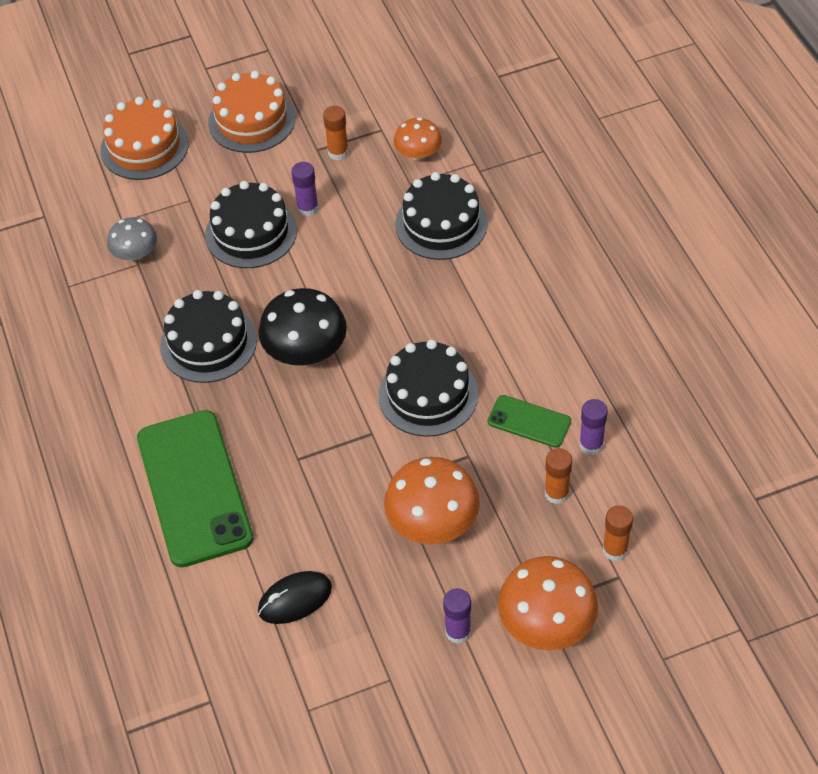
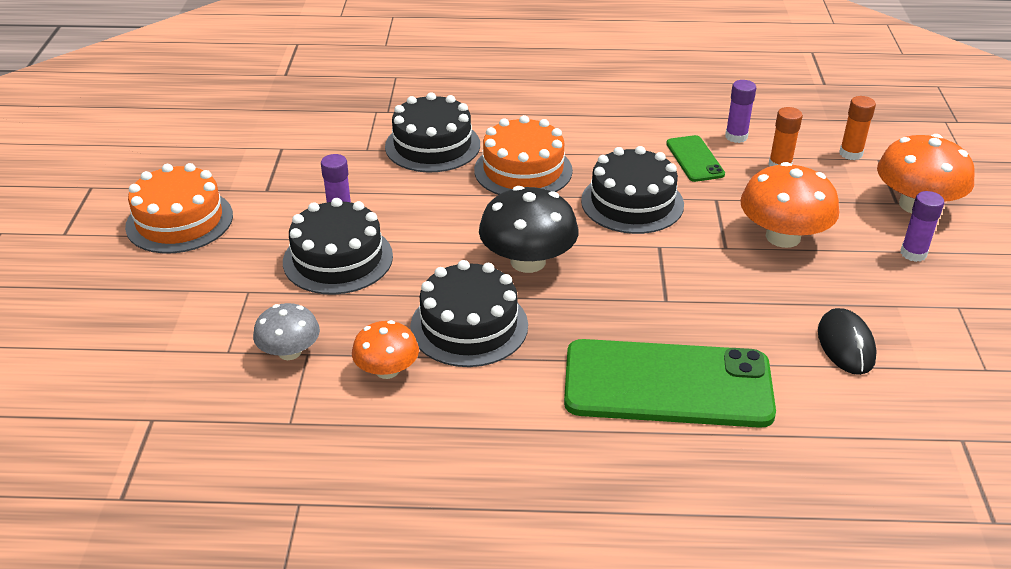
camera: 70 degrees left, 15 degrees down
(144, 147) = (130, 306): orange cake -> orange cake (523, 170)
(338, 152) = (284, 179): orange glue stick -> none
(418, 153) = (334, 136): orange mushroom -> orange mushroom (387, 370)
(529, 421) = (694, 159): green phone -> green phone turned 60 degrees counterclockwise

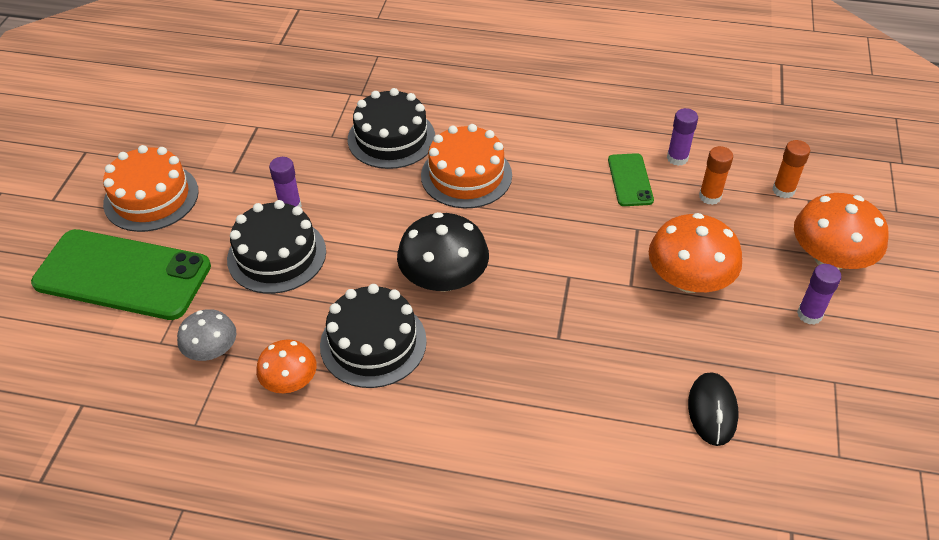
camera: 10 degrees right, 10 degrees up
(632, 202) = (557, 224): black cake -> none
(667, 384) = (534, 431): green phone -> green phone (122, 275)

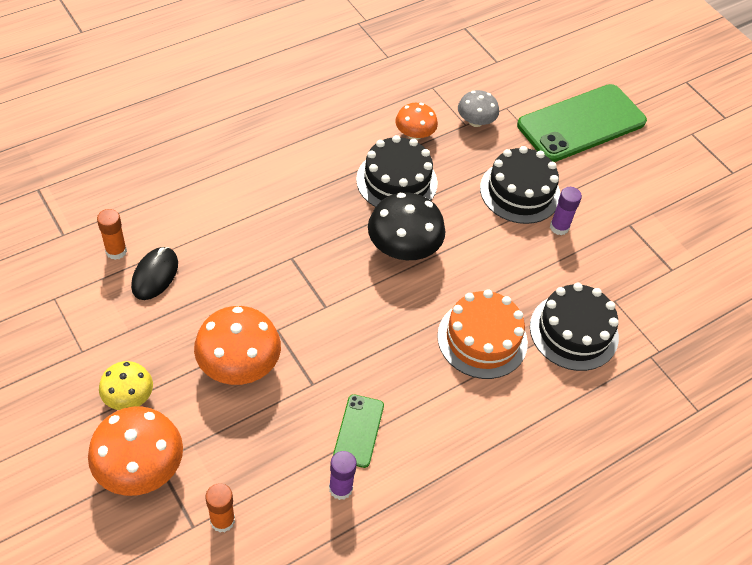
camera: 130 degrees right, 5 degrees up
(151, 197) = (645, 173): orange cake -> none
(630, 180) = (358, 431): green phone -> green phone turned 60 degrees clockwise
(710, 196) = (280, 462): orange glue stick -> orange glue stick (116, 251)
(712, 410) = (155, 275): black mouse -> black mouse turned 60 degrees clockwise
(809, 314) = (128, 396): purple glue stick -> yellow mushroom

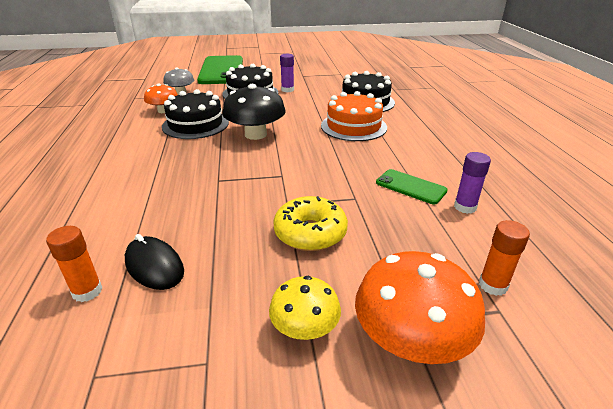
camera: 60 degrees left, 20 degrees down
(239, 364) = (310, 233): orange mushroom -> yellow donut

